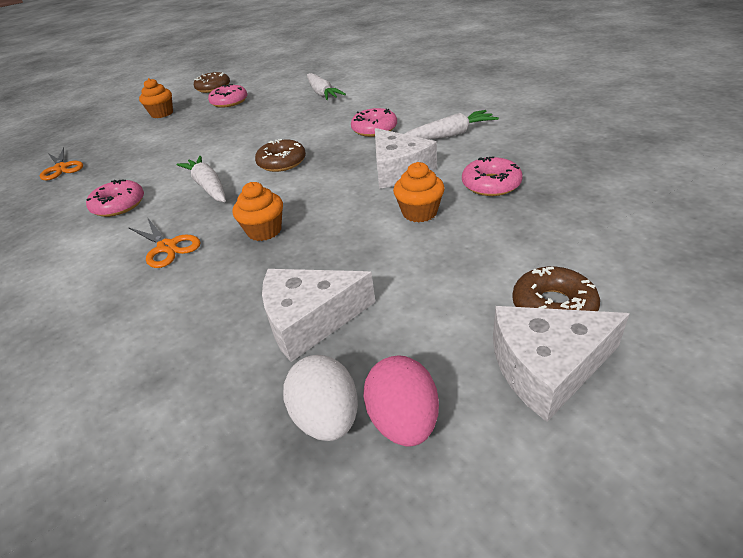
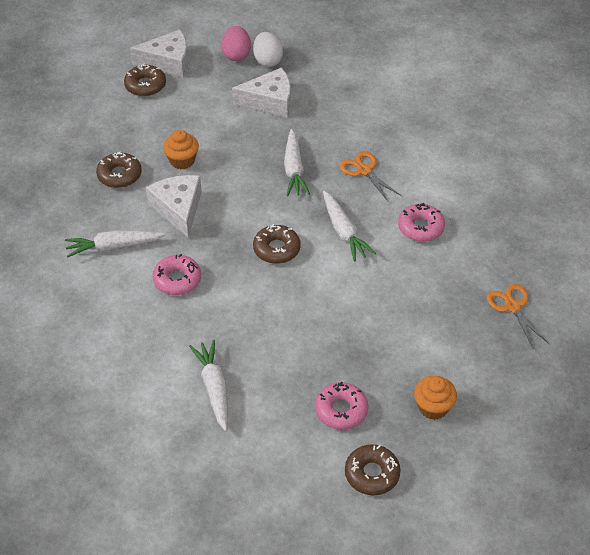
camera: 175 degrees left, 10 degrees up
(264, 231) = (294, 169): orange cupcake -> white carrot
(491, 184) = (119, 175): pink donut -> brown donut

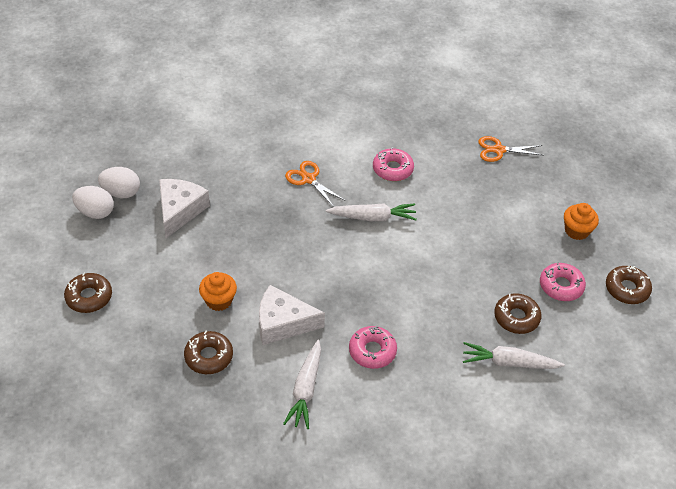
camera: 70 degrees left, 0 degrees up
(168, 62) = (66, 268): white cheese -> none
(236, 55) = (95, 212): pink egg -> white egg
(276, 249) = (370, 268): brown donut -> brown donut (516, 317)
(294, 169) = (280, 224): white carrot -> none
(364, 170) = (308, 179): orange scissors -> orange scissors turned 60 degrees clockwise

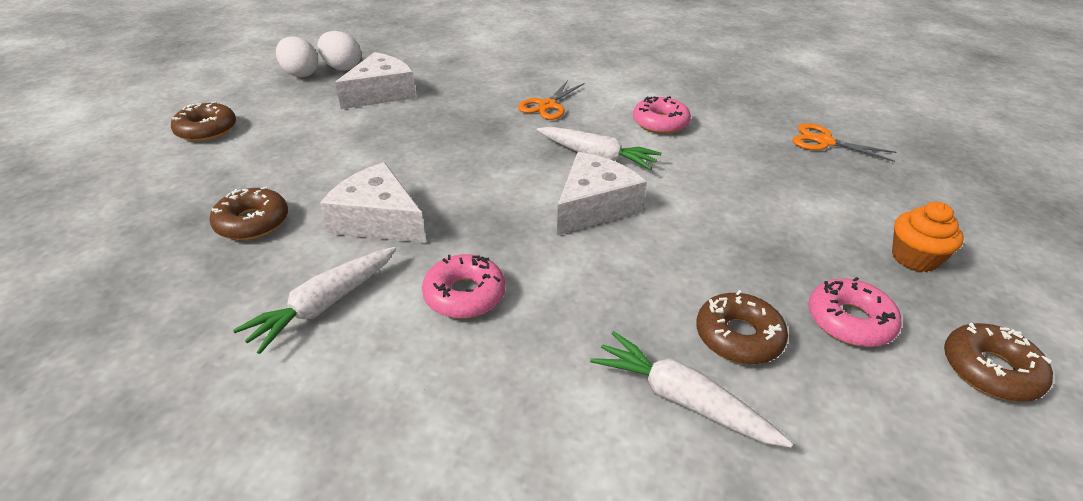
camera: 30 degrees right, 10 degrees down
(219, 300) = (330, 174): orange cupcake -> none
(308, 179) = (547, 106): orange scissors -> orange scissors turned 135 degrees counterclockwise
(397, 260) = (594, 206): none -> white cheese

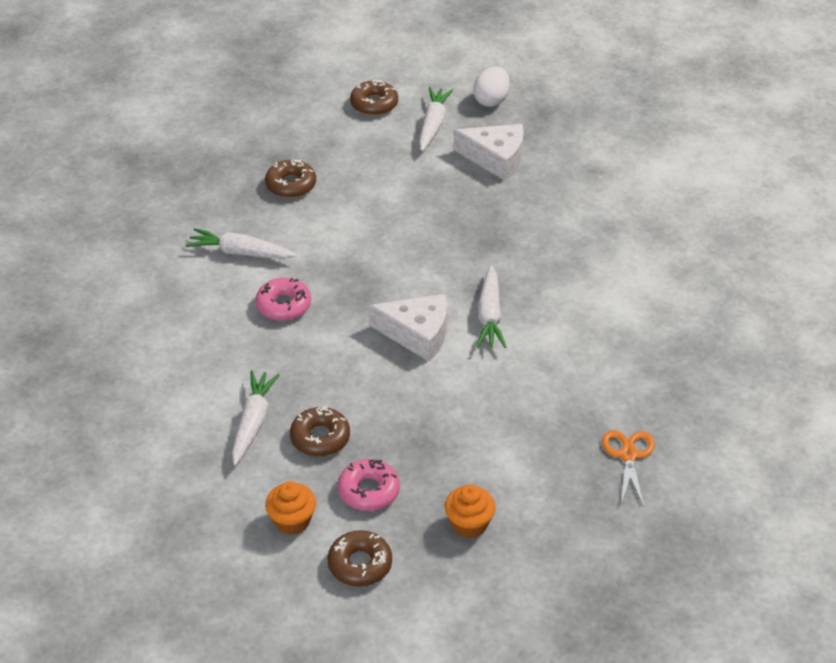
camera: 65 degrees right, 5 degrees up
(289, 108) = (433, 125): none -> white carrot
(342, 68) = (521, 116): white egg -> none
(378, 220) = (329, 237): white cheese -> none
(547, 106) = (554, 260): orange scissors -> none
(660, 123) = (578, 339): pink donut -> none
(902, 418) = (292, 521): none -> orange cupcake

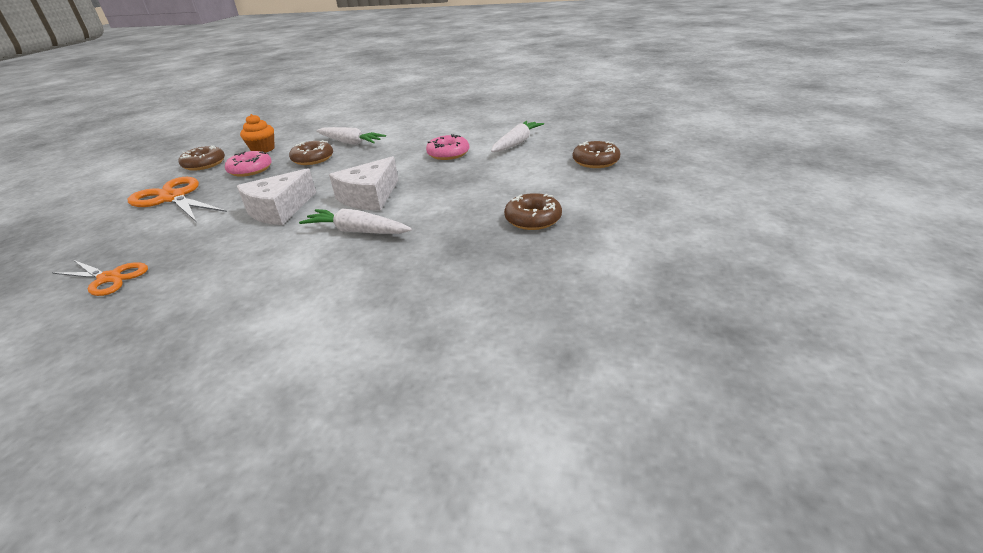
camera: 110 degrees right, 10 degrees down
(374, 104) = (734, 205): brown donut -> brown donut (533, 219)
(433, 125) = (693, 235): white carrot -> none
(469, 524) = (173, 198): orange cupcake -> orange scissors
(491, 100) = (759, 286): white egg -> none
(496, 159) = (614, 270): white cheese -> white cheese (279, 209)

